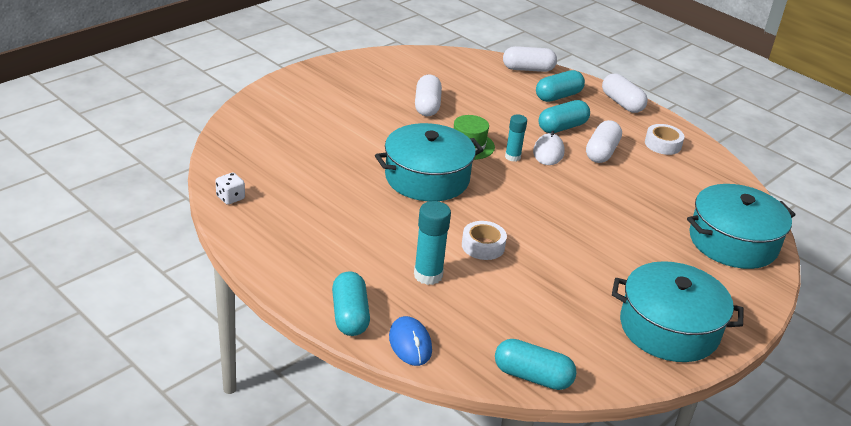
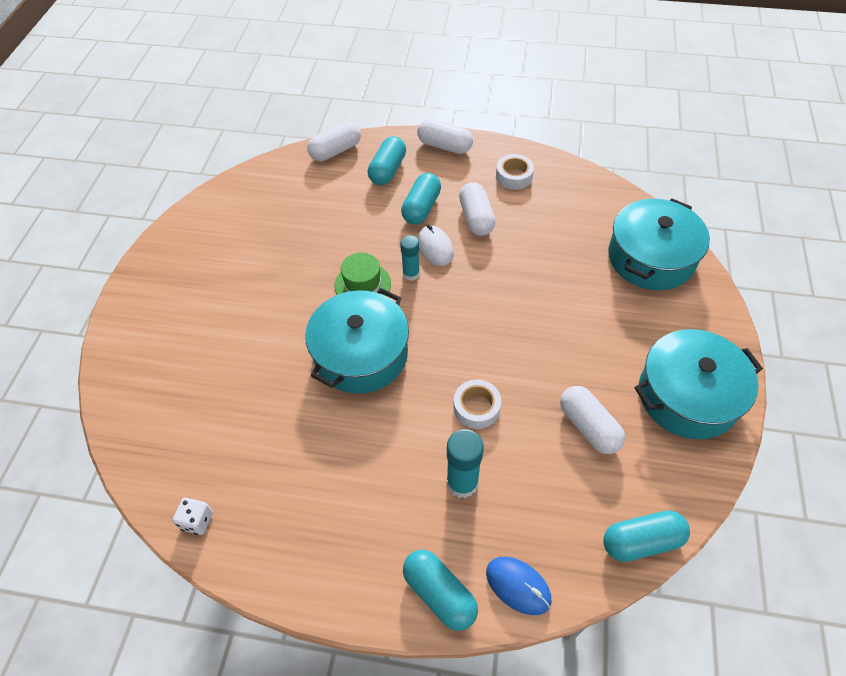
camera: 30 degrees left, 20 degrees up
(427, 106) = (285, 256): white capsule -> white capsule (588, 426)

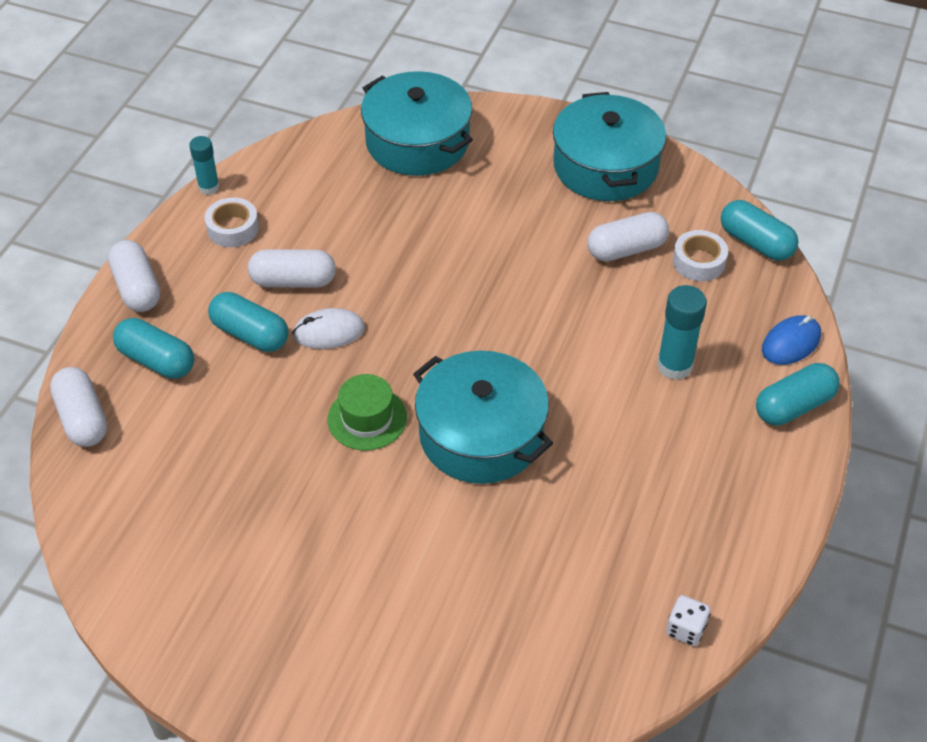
camera: 80 degrees left, 5 degrees down
(411, 274) = (366, 364): turquoise glue stick -> turquoise glue stick (209, 187)
(444, 146) = (137, 288): white capsule -> white capsule turned 60 degrees counterclockwise
(476, 408) = (584, 336): white tape -> white tape (699, 262)
(641, 541) = (756, 243): turquoise capsule -> turquoise capsule turned 45 degrees counterclockwise

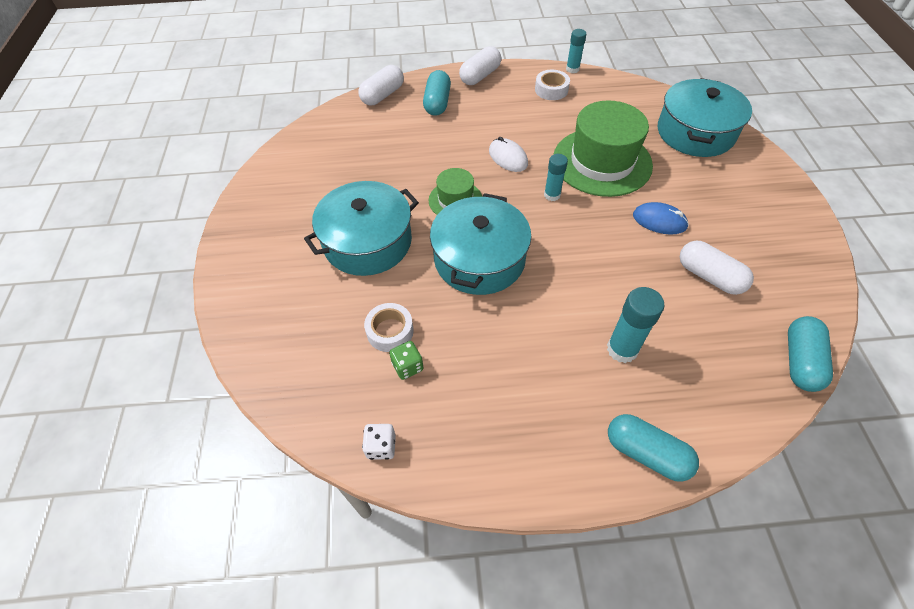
camera: 65 degrees right, 5 degrees up
(250, 334) = (481, 128): turquoise capsule -> none
(293, 281) = (533, 128): white capsule -> none
(403, 247) = (602, 162): none -> green hat
(425, 319) = (552, 195): none -> turquoise glue stick
(596, 567) = (407, 366): none -> green dice
(605, 166) = (778, 234): turquoise pot -> turquoise pot (367, 242)
(699, 262) = (741, 327): white tape -> white tape (390, 331)
(791, 343) = (713, 427): blue mouse -> blue mouse (659, 221)

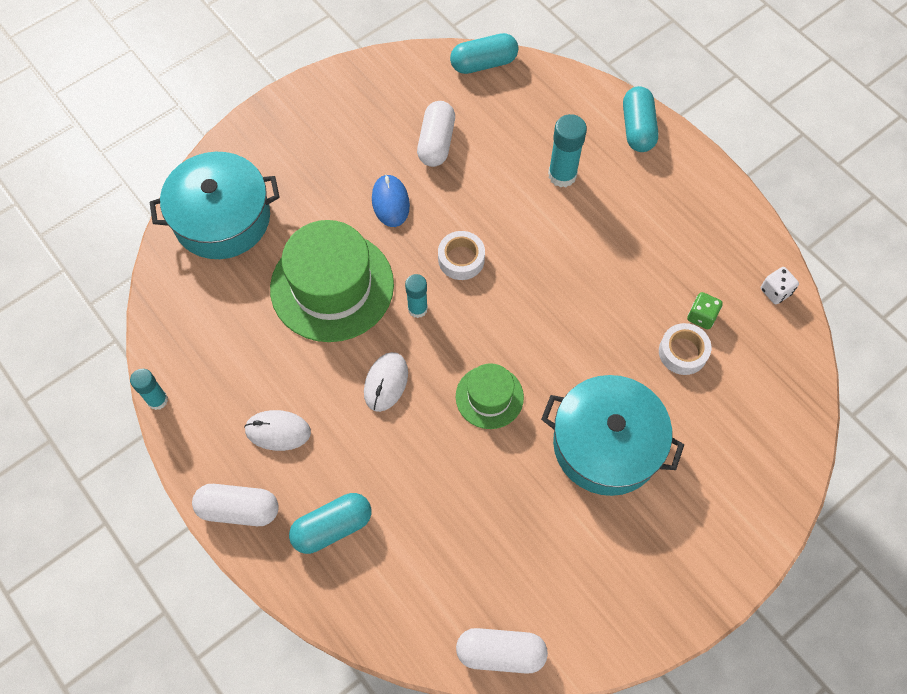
camera: 125 degrees left, 10 degrees up
(382, 95) = (359, 613): white capsule -> white capsule (500, 653)
(479, 259) = (550, 328): turquoise pot -> none
(514, 104) = (278, 431): none -> white mouse
(551, 90) = (221, 402): white tape -> white tape (461, 259)

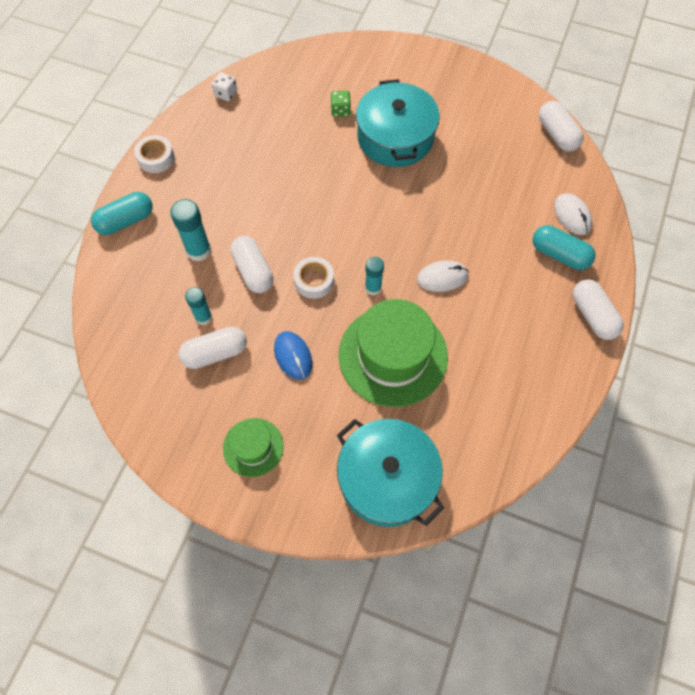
camera: 120 degrees left, 0 degrees up
(157, 400) = (565, 421): turquoise glue stick -> turquoise glue stick (203, 317)
(278, 431) = (525, 324): white mouse -> white mouse (572, 215)
(390, 202) = (293, 356): blue mouse -> blue mouse turned 75 degrees counterclockwise
(484, 63) = (110, 360): turquoise capsule -> none
(489, 397) = (408, 212): green hat -> green hat (253, 447)
(507, 211) = (253, 271): none -> white capsule
(682, 352) = (303, 124): white tape -> white tape (156, 158)
(701, 316) = (270, 124): green dice -> green dice (340, 110)

